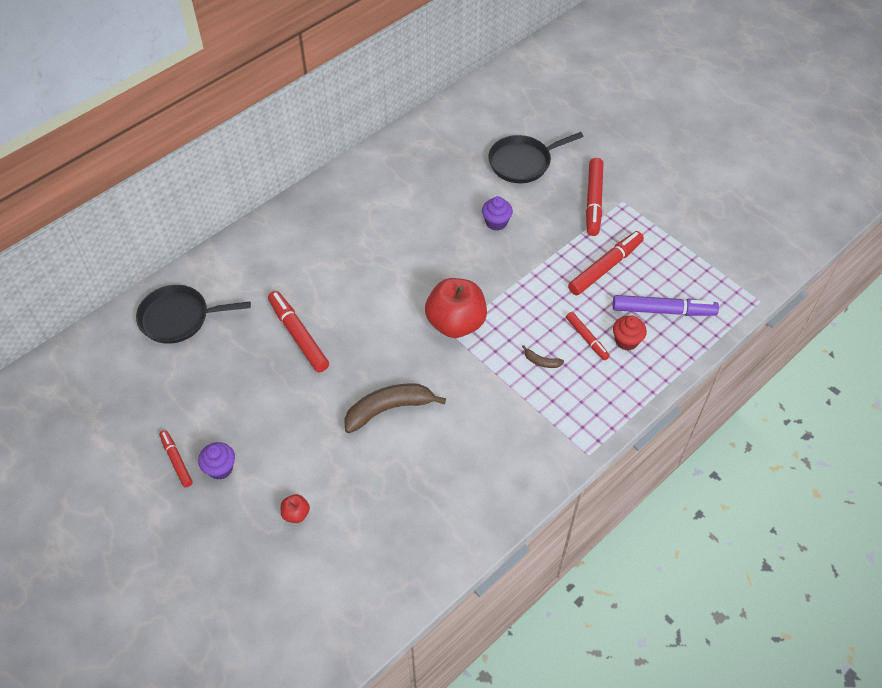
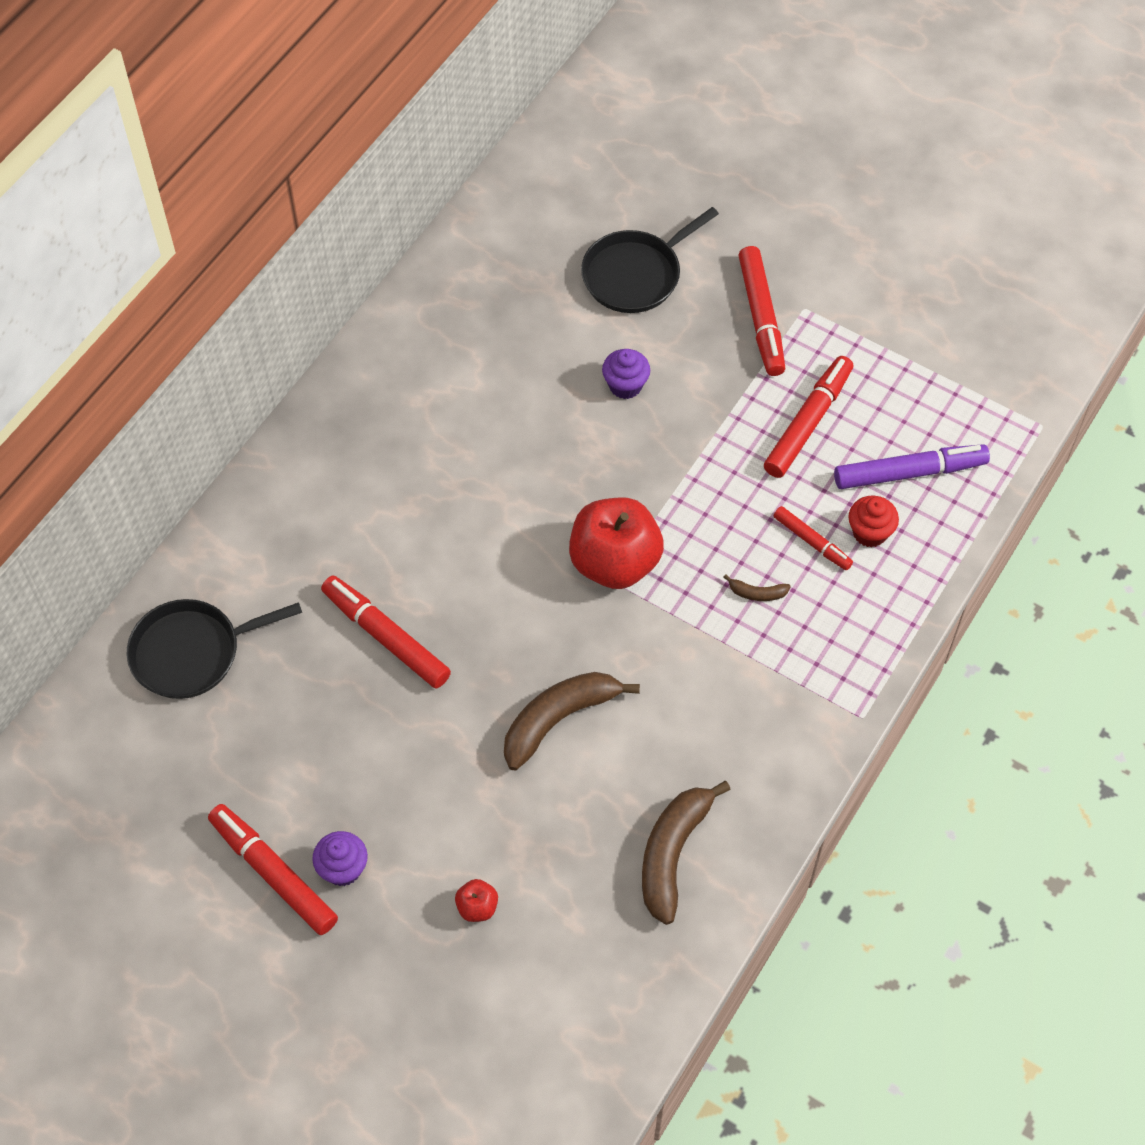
camera: 15 degrees left, 5 degrees up
(176, 460) = (273, 873): red marker -> red marker, size x1.69
(434, 511) = (672, 853): none -> brown banana

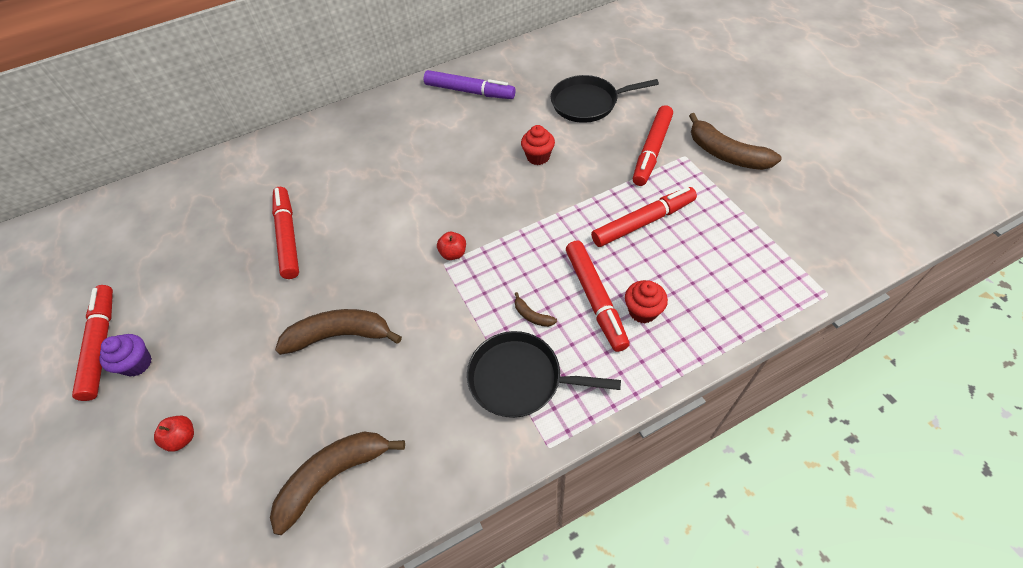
camera: 35 degrees right, 5 degrees down
(191, 652) = (188, 199): black pan -> black pan (520, 379)
(614, 562) = (453, 253): red apple -> red apple, size x0.42
(625, 385) = (538, 157): purple cupcake -> red cupcake
(812, 542) = (595, 299): red marker -> red marker, size x1.69
(850, 286) = (725, 154): none -> brown banana
(909, 473) = (699, 283): purple marker -> purple marker (469, 91)

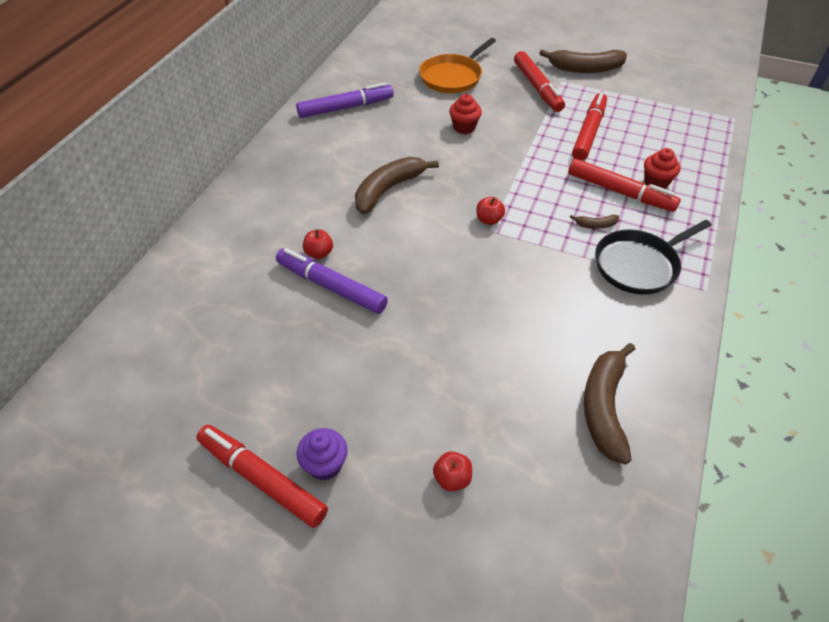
camera: 45 degrees left, 5 degrees down
(288, 236) = (331, 286): red marker -> purple marker
(311, 205) = (319, 253): none -> red apple
(340, 335) = (479, 323): brown banana -> brown banana (388, 189)
(587, 103) = (452, 77): black pan -> orange pan

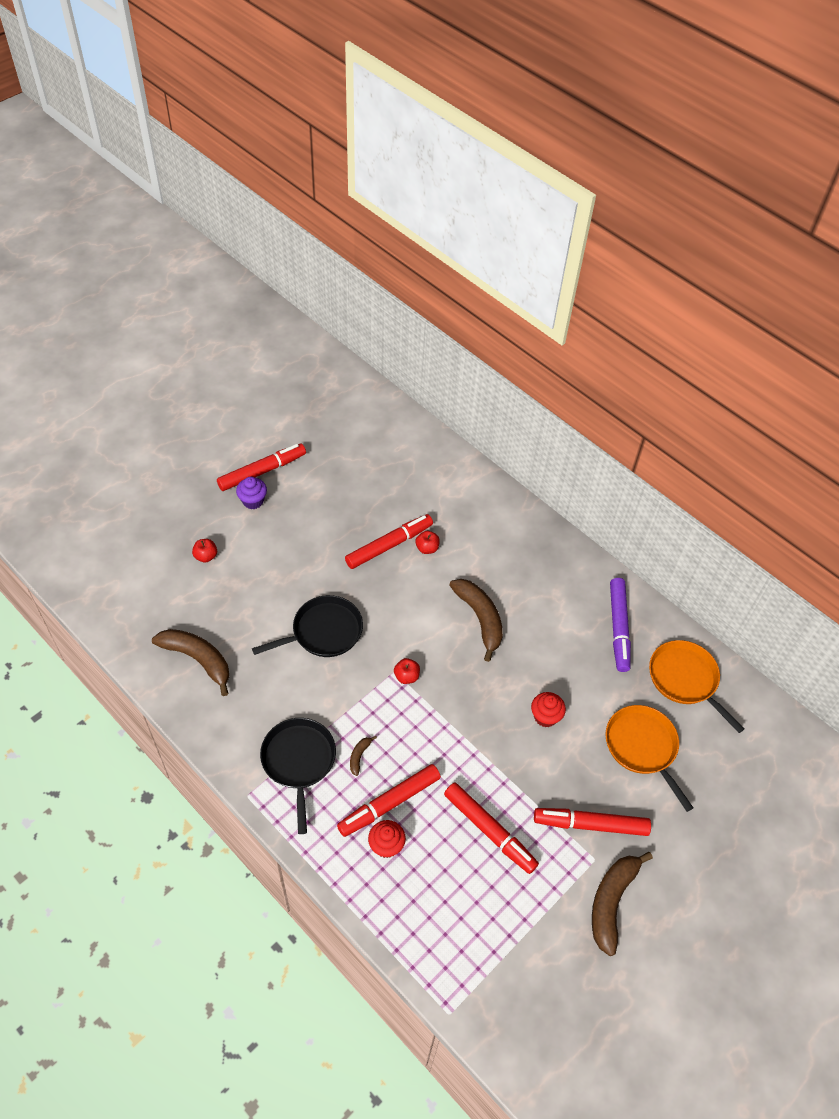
camera: 110 degrees right, 5 degrees up
(331, 286) = (389, 545): purple marker -> red marker
(375, 68) = (685, 679): none -> orange pan
(483, 302) = (323, 631): none -> black pan

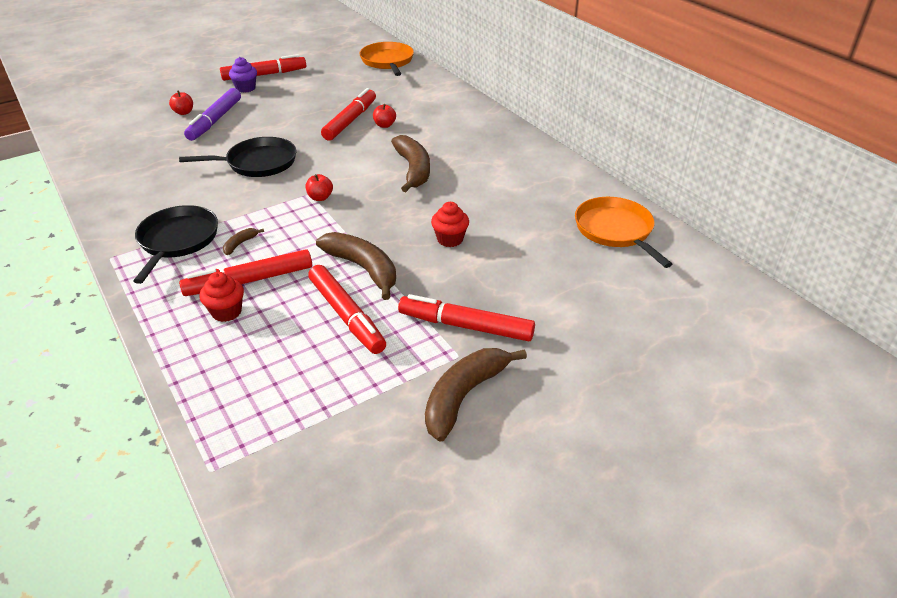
camera: 15 degrees right, 15 degrees down
(198, 659) = (131, 167): brown banana -> brown banana (363, 268)
(389, 545) = (350, 121): red marker -> red marker turned 45 degrees counterclockwise
(618, 628) = (553, 189): purple marker -> purple marker (215, 120)
(642, 747) = (550, 273): orange pan -> orange pan (387, 61)

